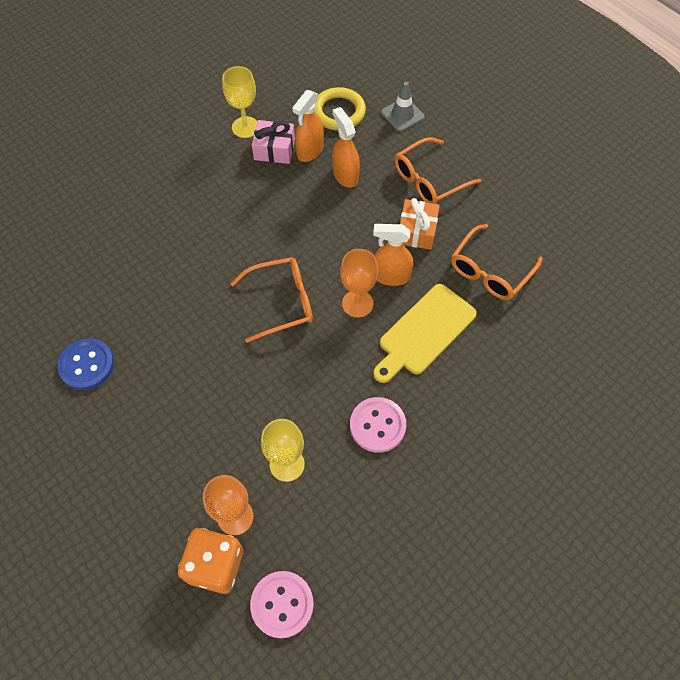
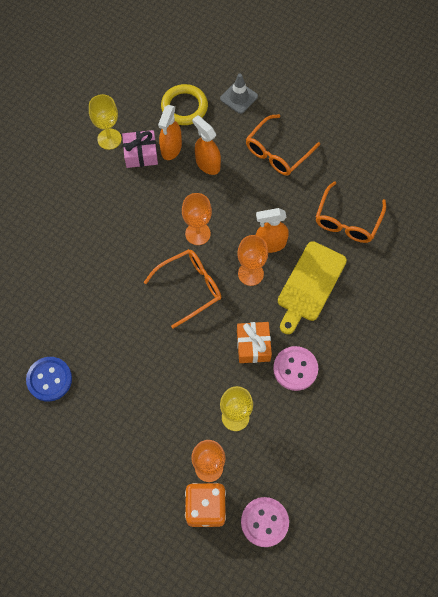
camera: 15 degrees left, 5 degrees up
(310, 246) = (198, 233): none -> orange goblet
(417, 231) = (280, 200): orange gift -> orange gift (253, 346)

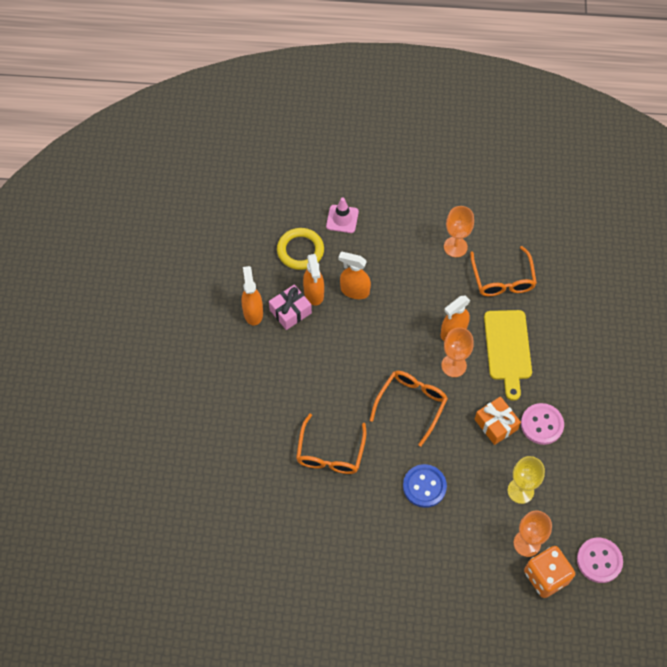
camera: 30 degrees left, 5 degrees down
(49, 379) = (345, 547): blue button -> blue button (424, 486)
(109, 139) = (253, 312): yellow goblet -> orange spray bottle
(198, 233) = (387, 355): orange goblet -> orange goblet (455, 247)
(239, 97) = (342, 219): grey traffic cone -> pink traffic cone
(278, 152) = (407, 250): orange glasses -> orange glasses (330, 452)

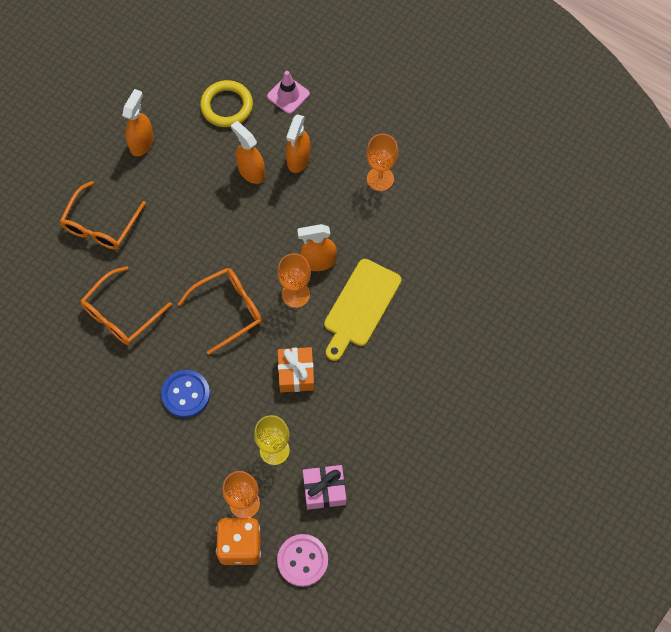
camera: 30 degrees right, 5 degrees up
(290, 311) = (177, 160): pink gift -> pink gift (324, 490)
(314, 293) = (211, 154): orange spray bottle -> orange spray bottle (298, 159)
(502, 279) = (404, 235): orange glasses -> orange glasses (101, 224)
(542, 424) = (341, 398): pink button -> none

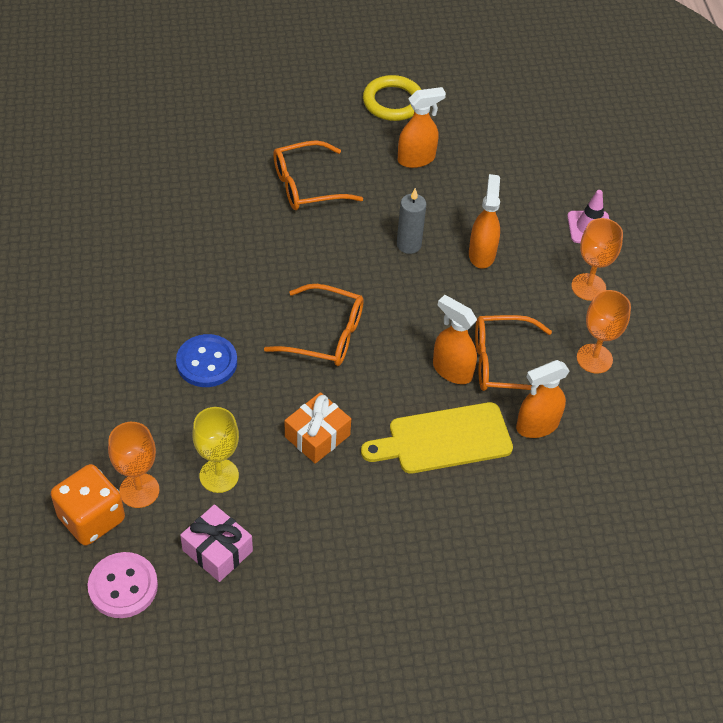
camera: 45 degrees right, 15 degrees down
(121, 313) = (237, 259): orange glasses -> orange glasses (504, 364)
(205, 206) = (408, 245): none -> grey candle
(227, 106) = (523, 191): yellow ring -> yellow ring (393, 102)
(295, 294) = (398, 376): orange goblet -> orange goblet (588, 287)
(298, 159) = (536, 280): orange spray bottle -> orange spray bottle (537, 426)

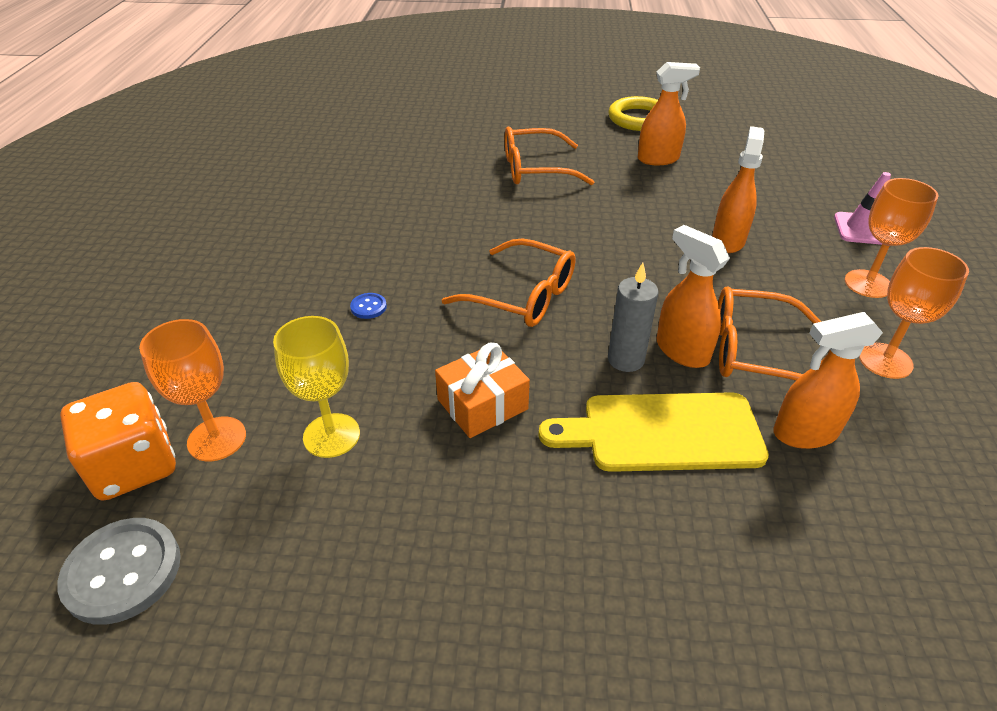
camera: 15 degrees right, 10 degrees down
(123, 586) = (123, 572): pink button -> grey button
(207, 362) = (368, 307): blue button -> blue button, size x0.47
(217, 550) = (287, 539): pink gift -> none
(408, 245) = (640, 224): grey candle -> grey candle (625, 360)

